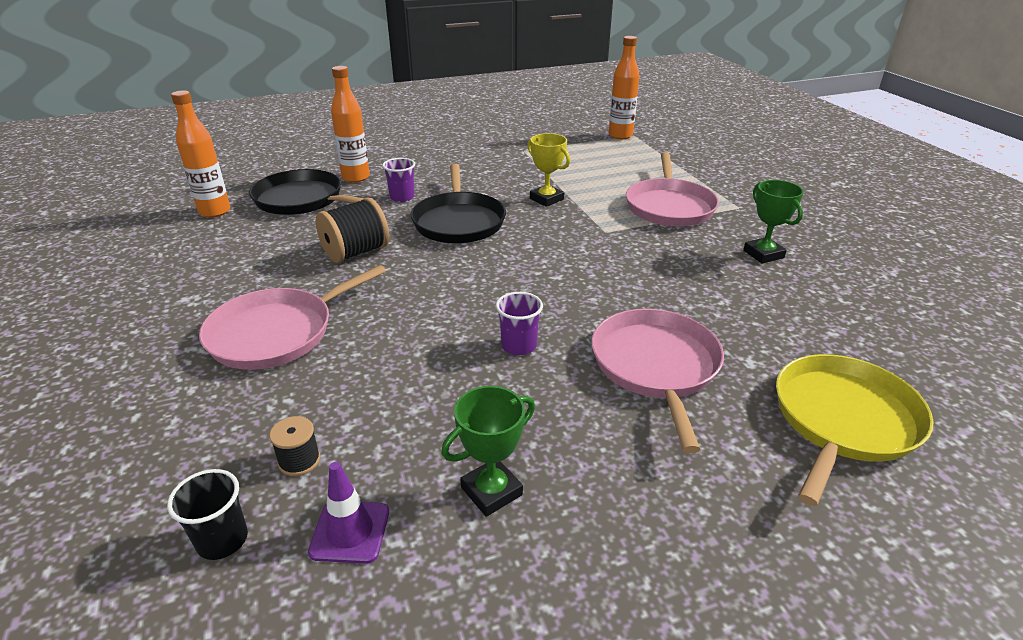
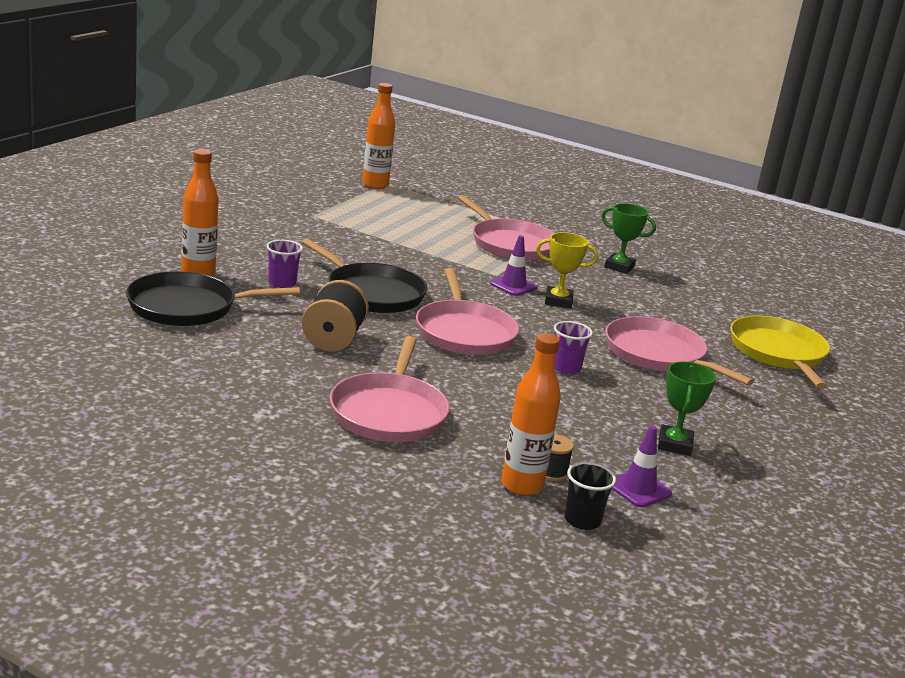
camera: 45 degrees left, 10 degrees down
(215, 211) = (116, 339): orange bottle -> orange bottle (522, 485)
(478, 277) = (464, 332): none -> pink pan
(546, 199) = (410, 258): yellow trophy -> yellow trophy (558, 301)
(606, 245) = (513, 285): none -> purple traffic cone

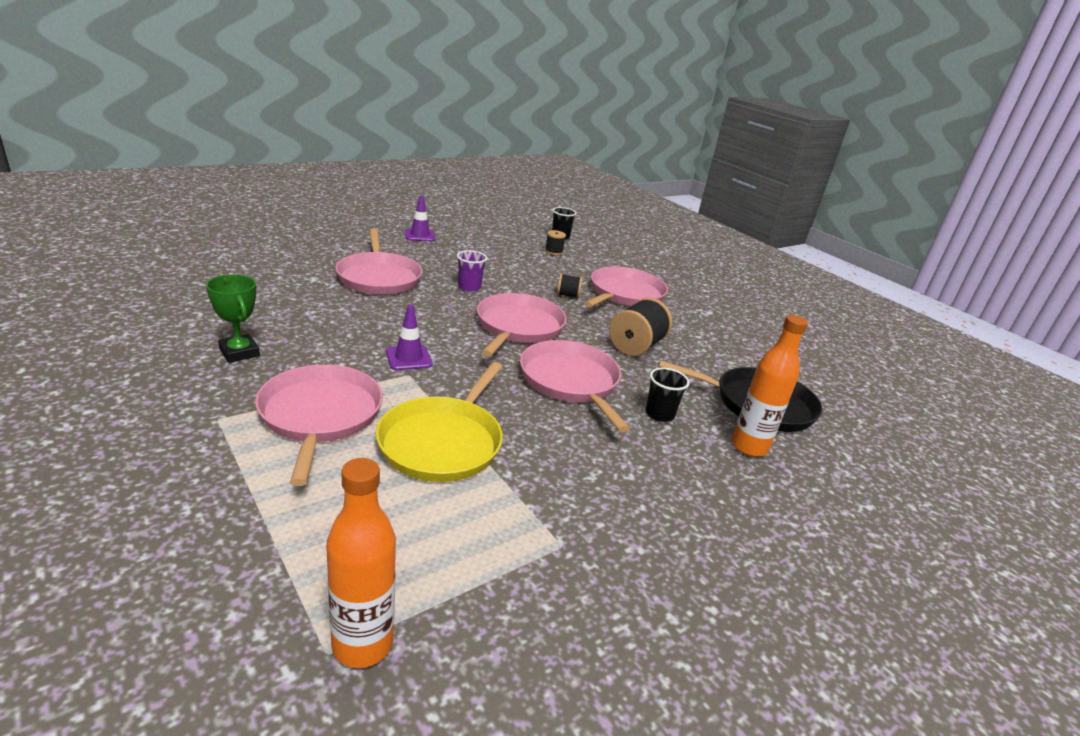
camera: 155 degrees left, 5 degrees up
(282, 283) = (659, 414): purple cup -> black cup
(372, 293) = (571, 382): black pan -> pink pan
(455, 388) = (567, 295): none -> black spool
(522, 485) = (576, 252): orange bottle -> none
(558, 301) = (387, 333): yellow trophy -> none
(639, 489) = (515, 237): purple traffic cone -> purple traffic cone (420, 235)
(674, 445) = (464, 242): green trophy -> none
(778, 353) = (275, 256): yellow pan -> yellow pan (443, 442)

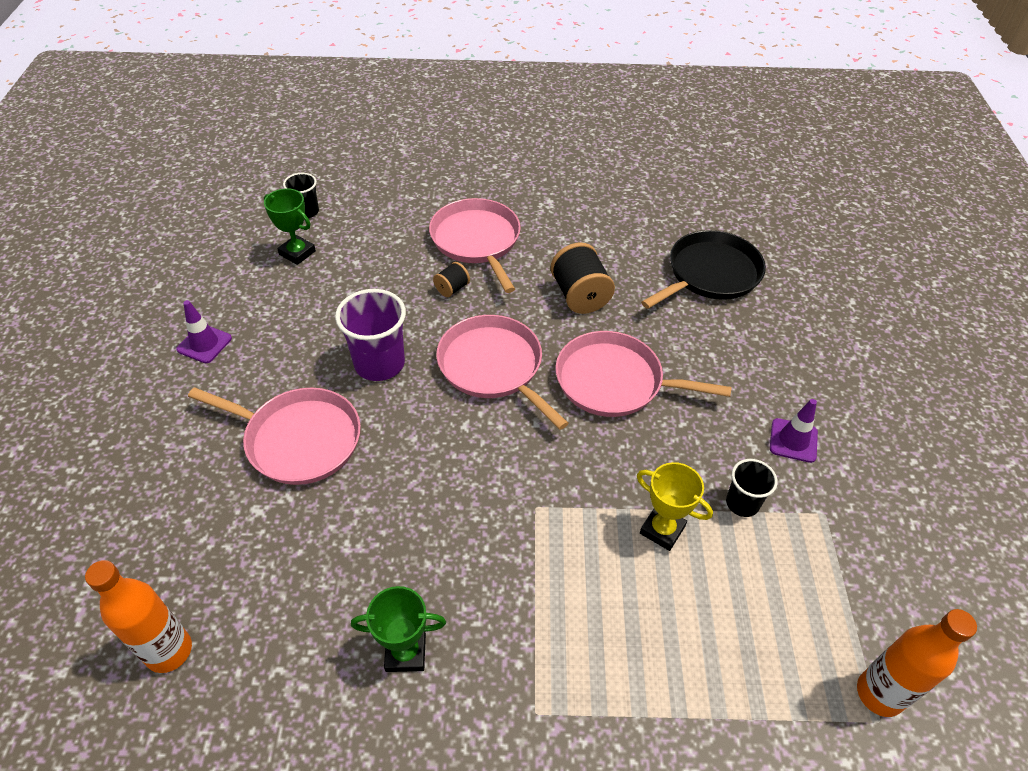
camera: 50 degrees left, 20 degrees up
(320, 415) = (574, 615): pink pan -> none
(408, 358) = (504, 492): purple traffic cone -> purple traffic cone (793, 440)
(443, 442) = (662, 530): yellow pan -> yellow trophy
(469, 287) = (379, 363): purple cup -> purple cup, size x1.71
(524, 242) = (297, 253): none -> green trophy
(553, 251) = (341, 240): black spool -> none
(659, 414) = (693, 348): black cup -> black cup (742, 503)
(749, 447) = (760, 320): orange bottle -> orange bottle (169, 651)

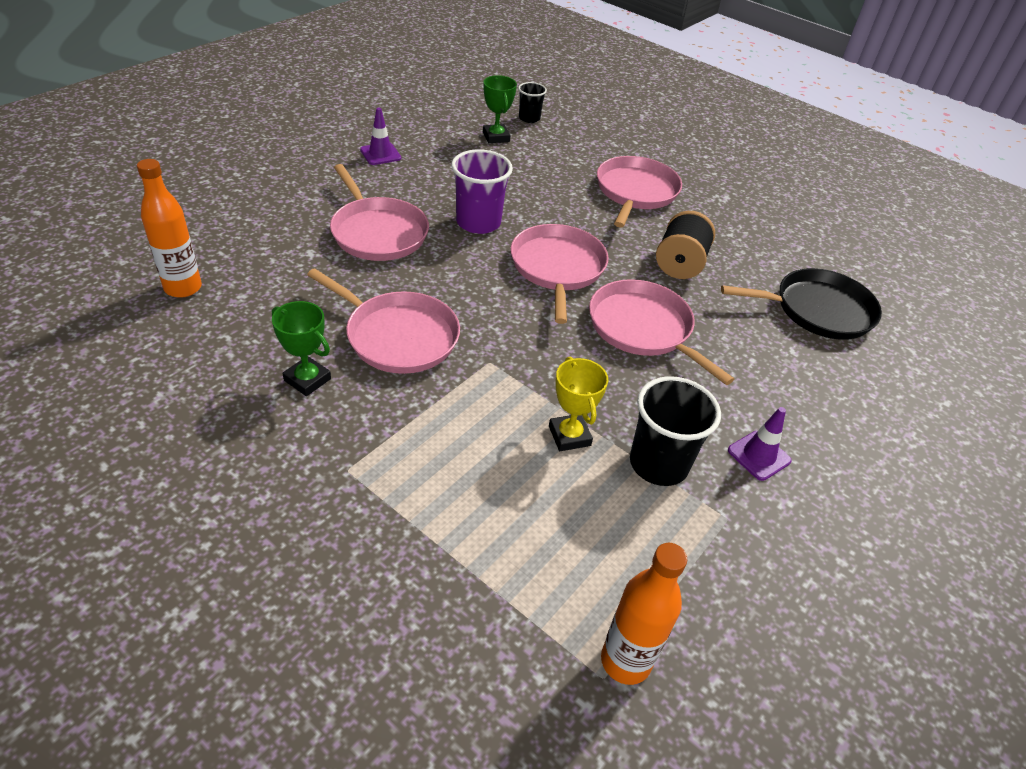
camera: 35 degrees right, 5 degrees down
(435, 541) = (398, 336): none -> pink pan
(452, 288) = (582, 209): black spool -> none
(742, 503) = (658, 464): black cup -> black cup, size x1.71

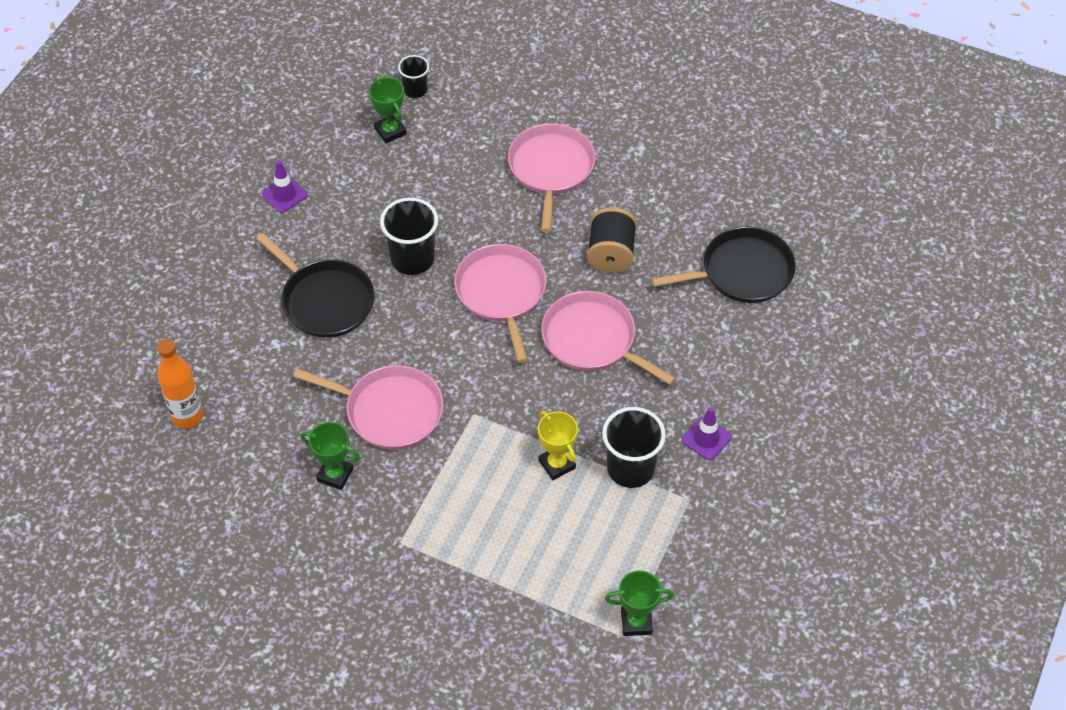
camera: 10 degrees left, 10 degrees up
(377, 232) = (325, 300): pink pan -> black pan
(478, 222) = (412, 259): purple cup -> black cup
(625, 661) = (636, 622): orange bottle -> green trophy

